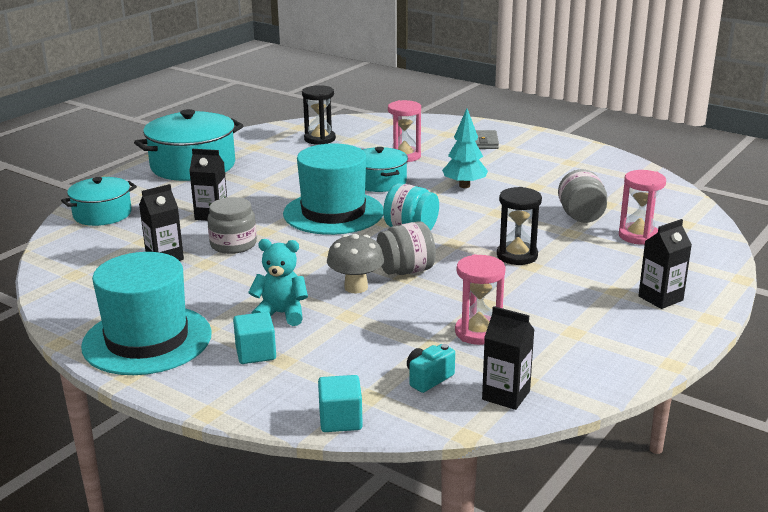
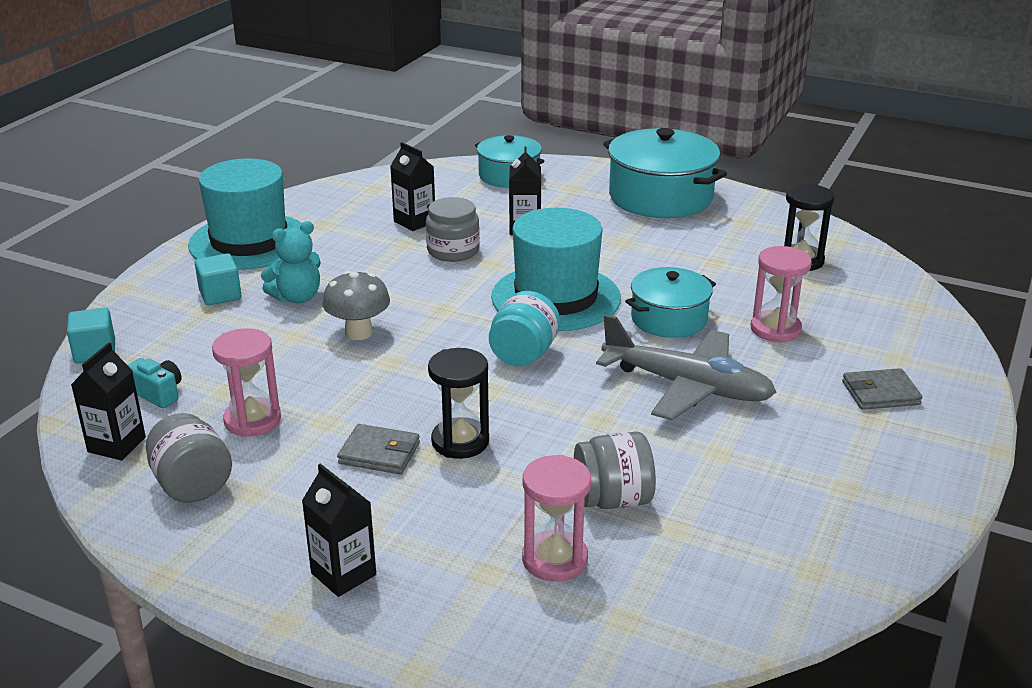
camera: 80 degrees right, 5 degrees up
(281, 314) = (297, 297): turquoise teddy bear -> turquoise teddy bear turned 60 degrees clockwise
(406, 271) = (404, 361): grey jar -> grey jar (192, 485)
(464, 186) = (687, 386): turquoise tree -> grey plane
(528, 283) = (379, 453): none -> grey wallet

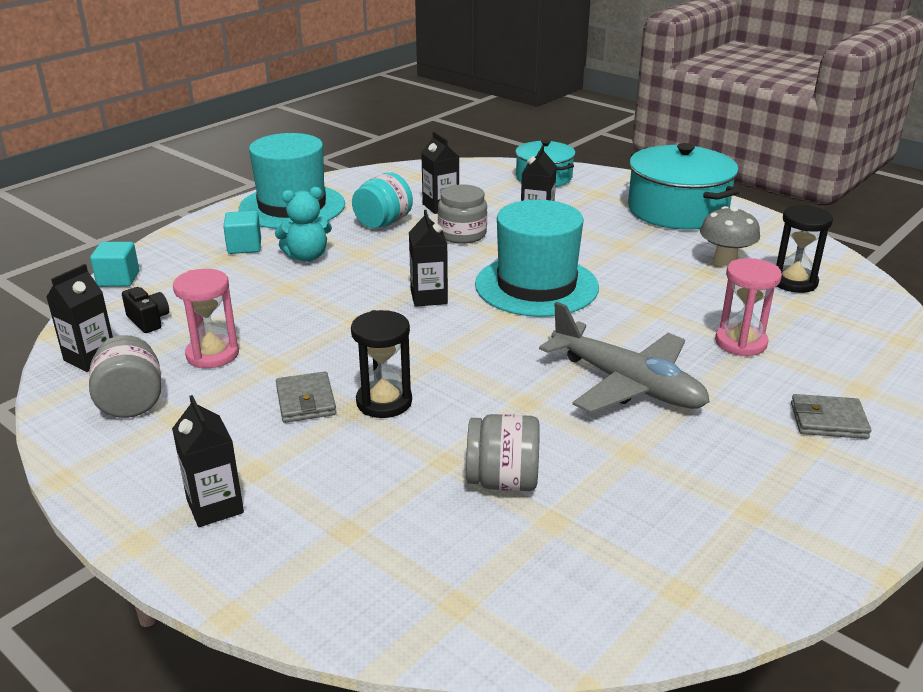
camera: 15 degrees right, 0 degrees up
(158, 394) = (148, 321): turquoise camera -> black camera
(358, 333) = (343, 293): grey mushroom -> grey mushroom (725, 262)
(379, 453) = (305, 401): grey wallet -> grey wallet turned 45 degrees clockwise
(451, 325) = (429, 297): none -> black carton
(523, 355) = (481, 332): turquoise jar -> turquoise jar (383, 223)
(554, 559) = (417, 530): pink hourglass -> none
(669, 319) = (636, 319): turquoise pot -> none

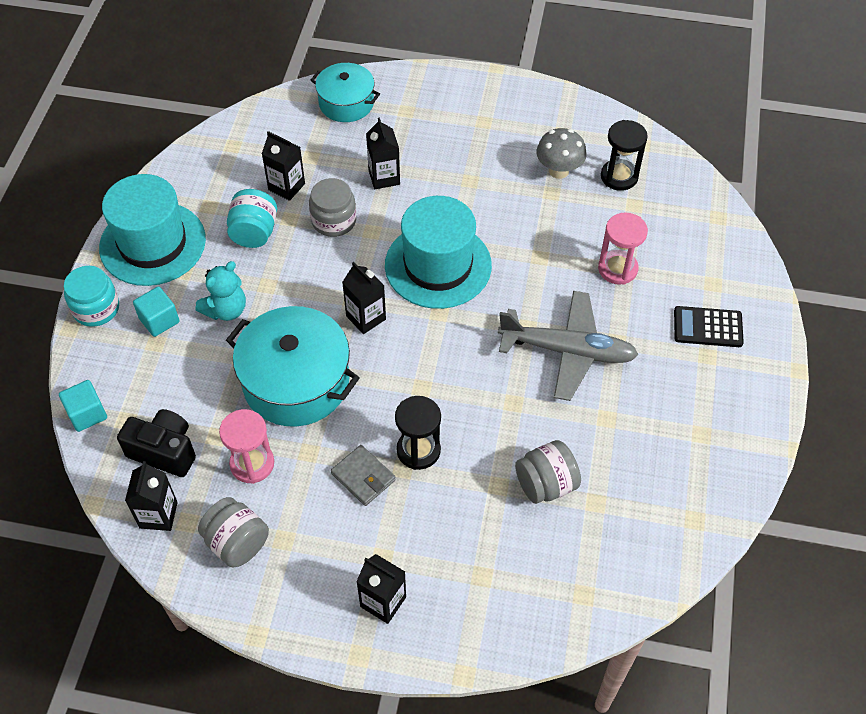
camera: 30 degrees left, 25 degrees up
(148, 321) = (164, 451): black camera -> black camera, size x1.62
(204, 227) = (96, 308): none -> turquoise jar
(677, 210) = (485, 110): turquoise pot -> turquoise pot (296, 382)
(828, 420) = (708, 327): grey wallet -> black calculator

